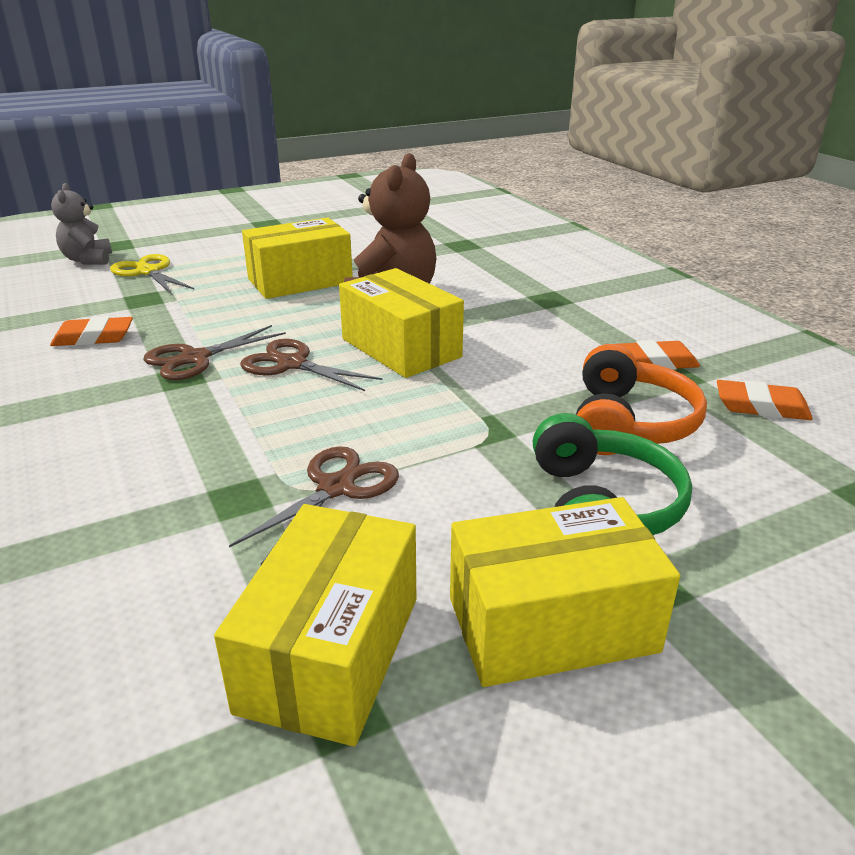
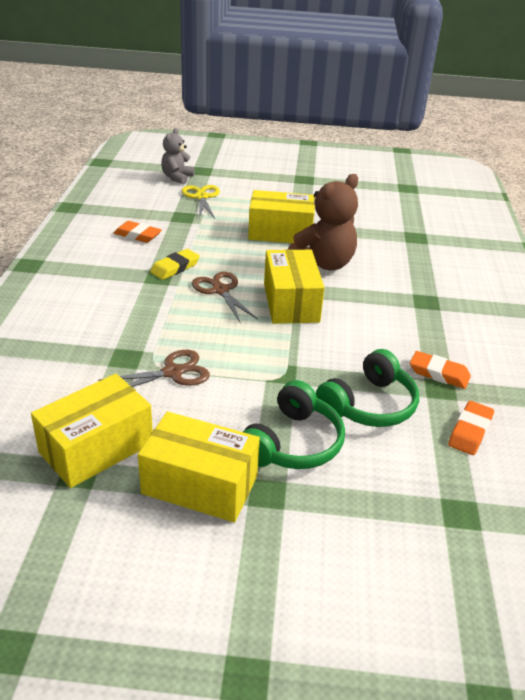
camera: 30 degrees right, 5 degrees up
(195, 358) = (175, 268): brown scissors -> yellow eraser
(629, 423) = (369, 405): orange headphones -> green headphones
(761, 407) = (470, 431): orange eraser -> orange eraser turned 75 degrees clockwise

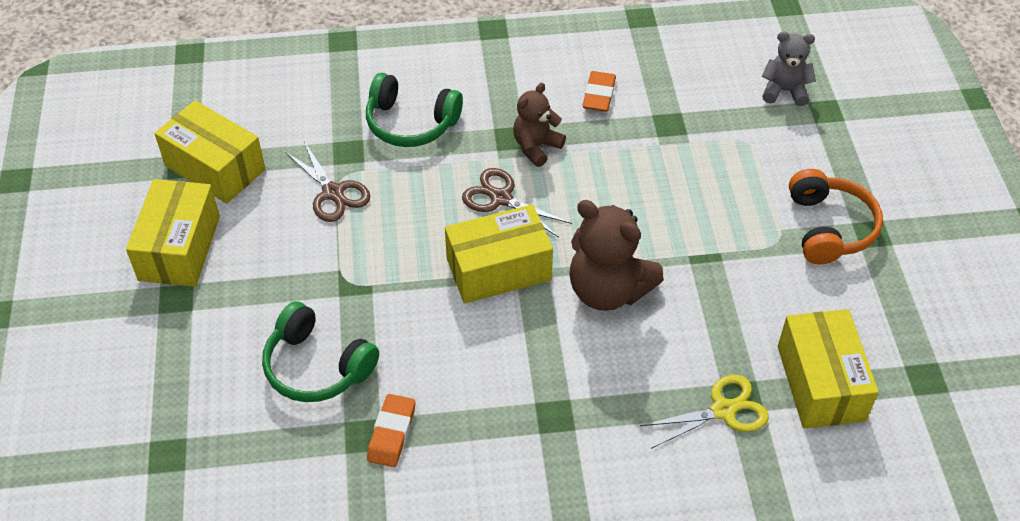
camera: 80 degrees right, 15 degrees up
(175, 268) = (536, 147): yellow eraser -> brown teddy bear
(201, 197) = (737, 129): yellow scissors -> yellow scissors (723, 410)
(220, 290) = (501, 198): brown scissors -> brown scissors turned 105 degrees counterclockwise
(280, 232) = (675, 232): yellow box -> yellow box (820, 383)
(293, 443) = (244, 307): green headphones -> green headphones (411, 123)
(295, 189) = (829, 228): none -> orange headphones
(470, 431) = (291, 465): orange eraser -> none

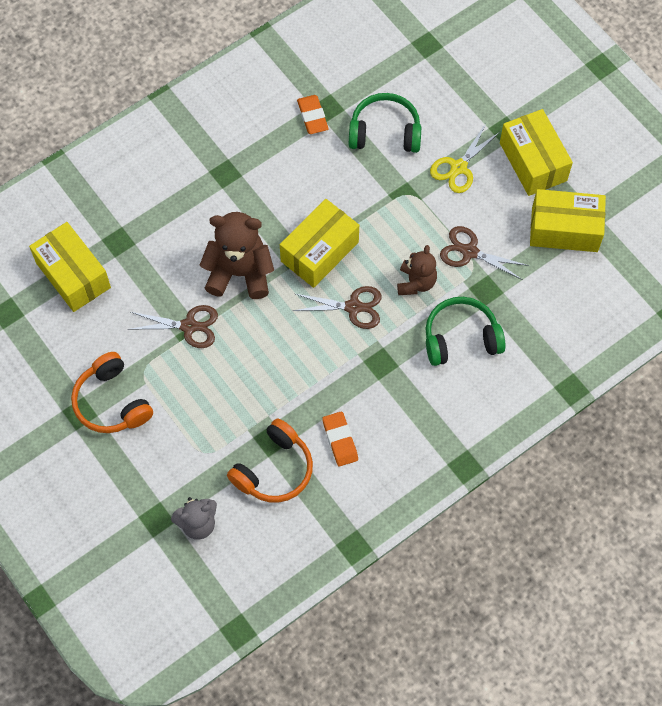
camera: 150 degrees right, 15 degrees up
(536, 147) = (356, 365): brown teddy bear -> brown teddy bear (416, 282)
(681, 100) = (274, 469): none -> orange headphones
(700, 262) = (189, 326): none -> brown scissors
(723, 410) = (126, 226): yellow scissors -> yellow scissors (458, 167)

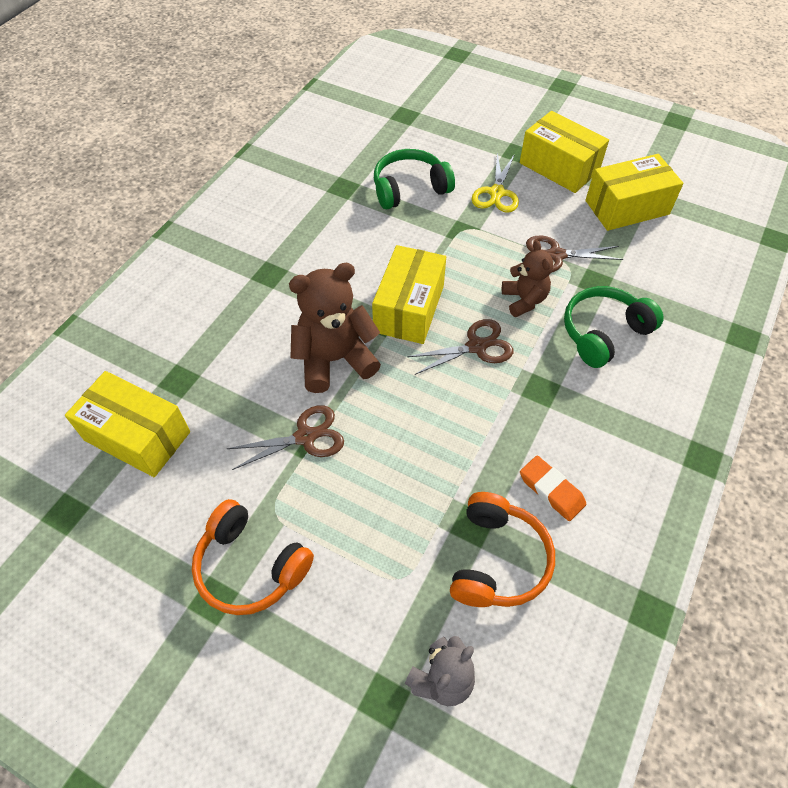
camera: 25 degrees left, 10 degrees down
(312, 116) = (332, 199): orange eraser -> none

